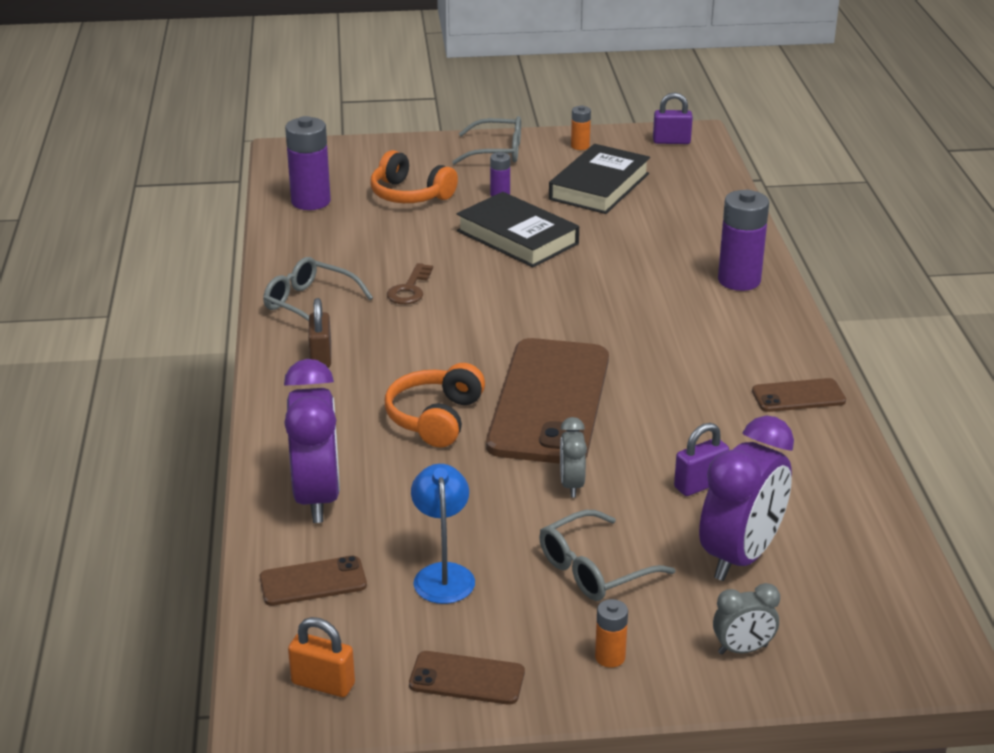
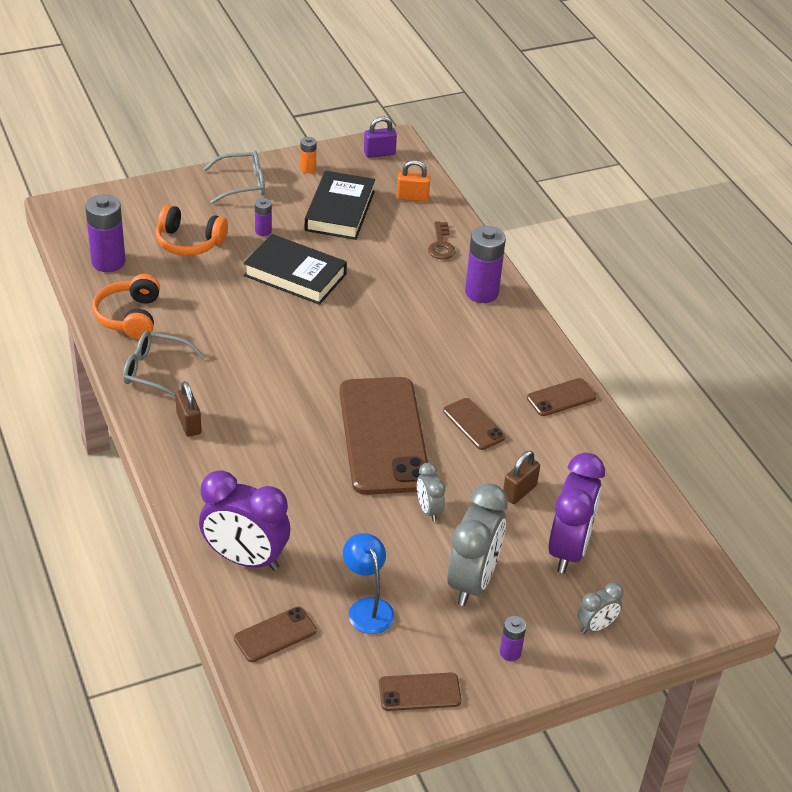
camera: 20 degrees left, 10 degrees up
(317, 497) = (245, 559): purple clock -> purple clock turned 135 degrees clockwise
(323, 684) = (320, 719): orange padlock -> orange padlock (412, 197)
(409, 289) = (230, 343): brown key -> brown key (441, 245)
(435, 418) = (304, 467): orange headphones -> orange headphones (130, 317)
(594, 569) = (472, 581): grey glasses -> grey clock
(610, 657) = (510, 652): orange battery -> purple battery
(670, 407) = (474, 424): none -> brown phone
(700, 484) = (519, 492): purple padlock -> brown padlock

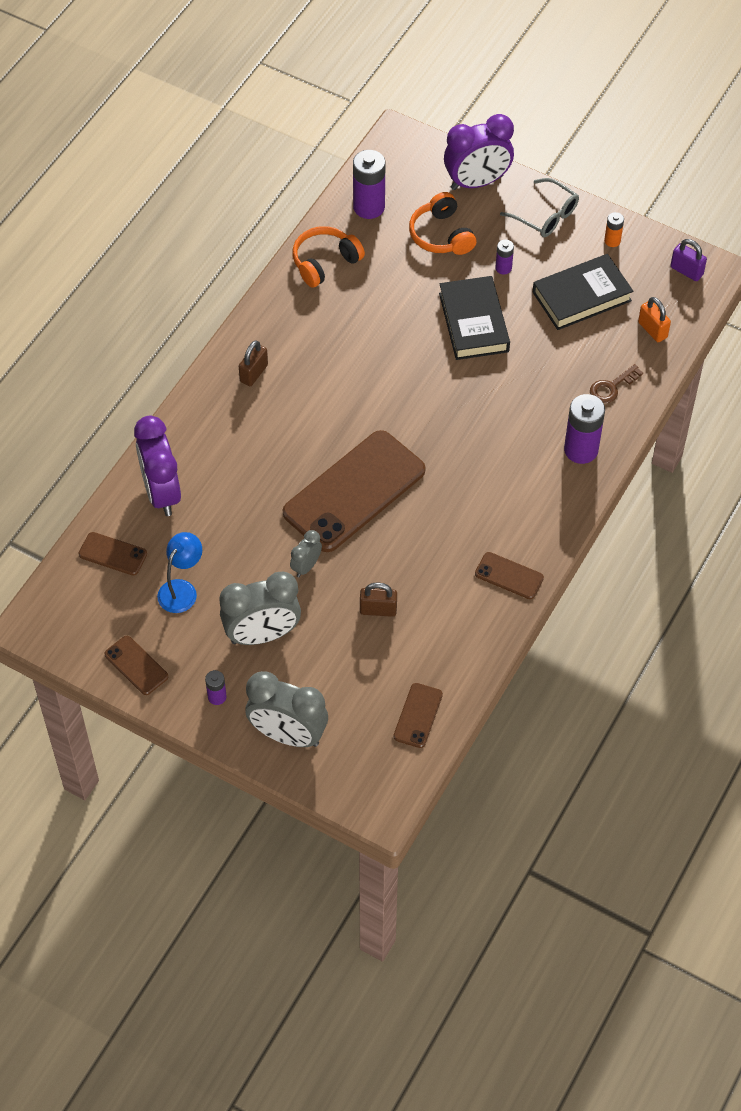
camera: 55 degrees right, 15 degrees up
(155, 371) = (285, 318): grey glasses -> none
(474, 424) = (422, 538): brown phone -> brown phone (418, 715)
(568, 549) = (348, 675): purple clock -> purple clock (477, 182)
(596, 626) = (288, 735): grey clock -> grey clock, size x2.00

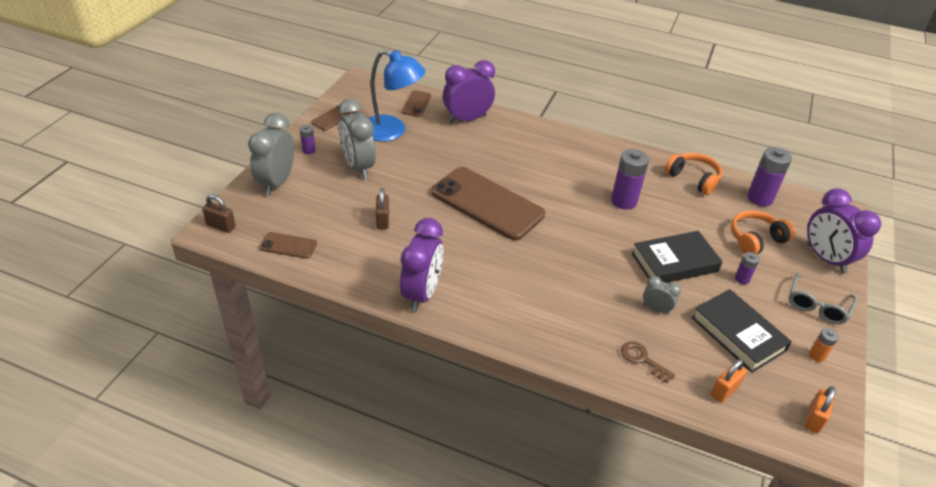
camera: 80 degrees right, 15 degrees down
(182, 589) = (392, 131): blue lamp -> blue lamp, size x1.68
(254, 373) = (577, 151): brown padlock -> brown padlock (221, 226)
(306, 566) = (417, 183): grey clock -> grey clock (656, 309)
(509, 576) = (421, 294): brown phone -> purple clock
(581, 450) = (563, 338): purple battery -> purple battery (624, 201)
(686, 271) = (814, 419): purple padlock -> orange padlock

